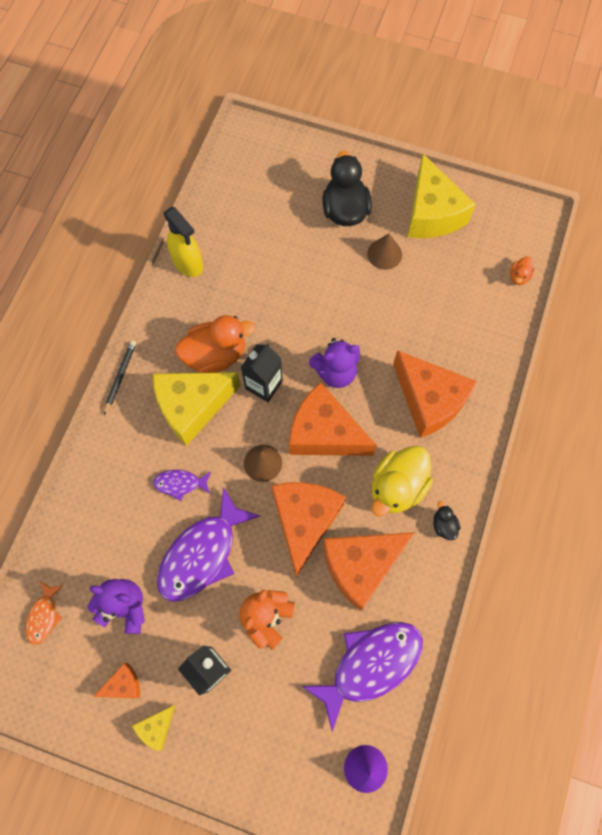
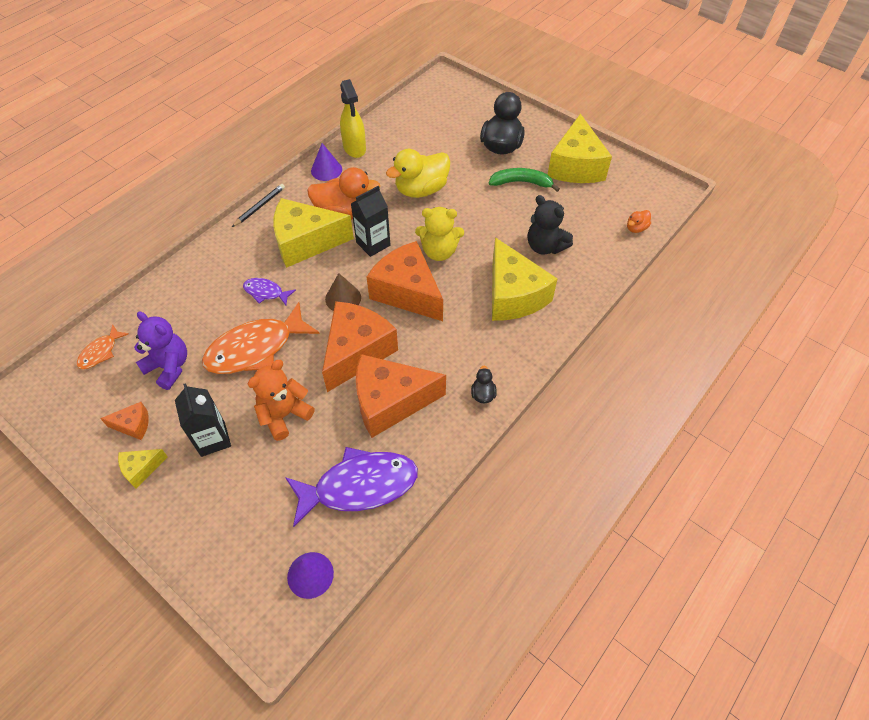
camera: 20 degrees right, 15 degrees down
(170, 303) = (326, 170): none -> purple cone
(202, 554) = (256, 348): purple fish -> orange fish
(335, 372) = (439, 252): purple teddy bear -> yellow teddy bear
(384, 254) = (521, 183): brown cone -> green banana
(397, 487) = (453, 351): yellow duck -> yellow duck (421, 190)
(429, 400) = (513, 295): orange cheese -> yellow cheese
(438, 329) = (545, 246): none -> black teddy bear

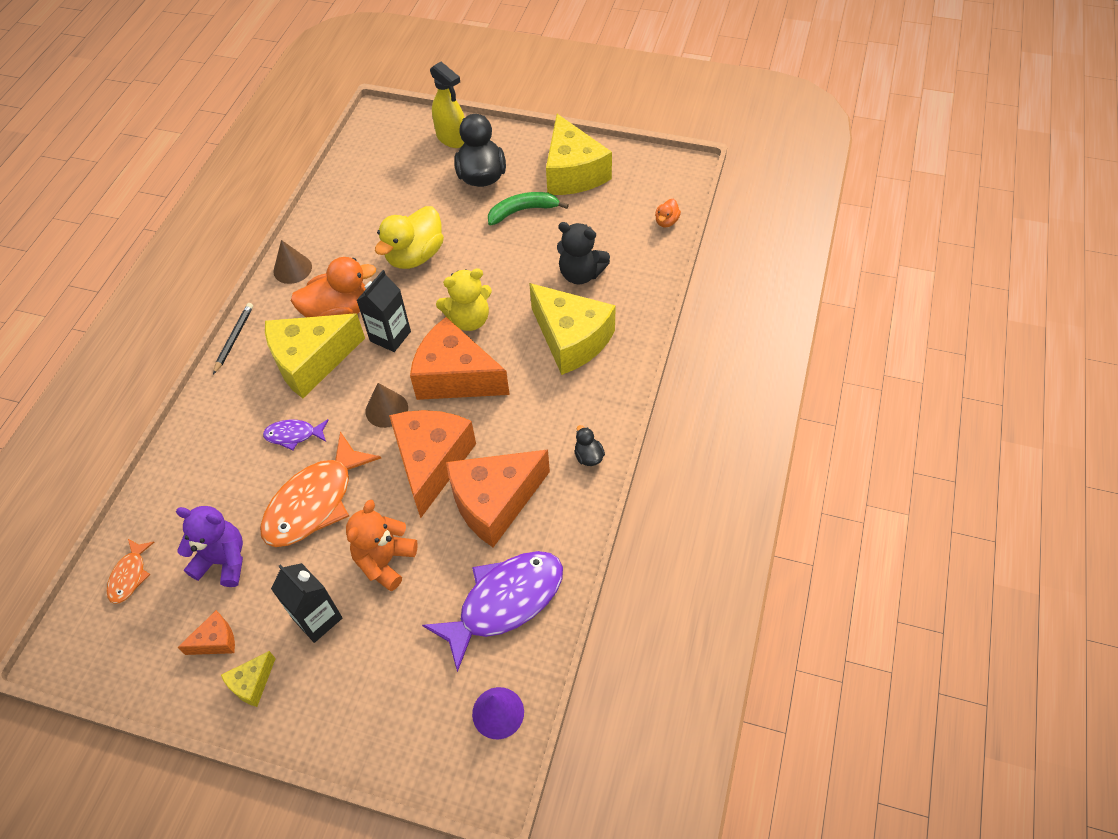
camera: 20 degrees left, 0 degrees up
(326, 170) = (292, 269): purple cone -> brown cone
(354, 148) = (313, 232): yellow spray bottle -> yellow spray bottle (452, 138)

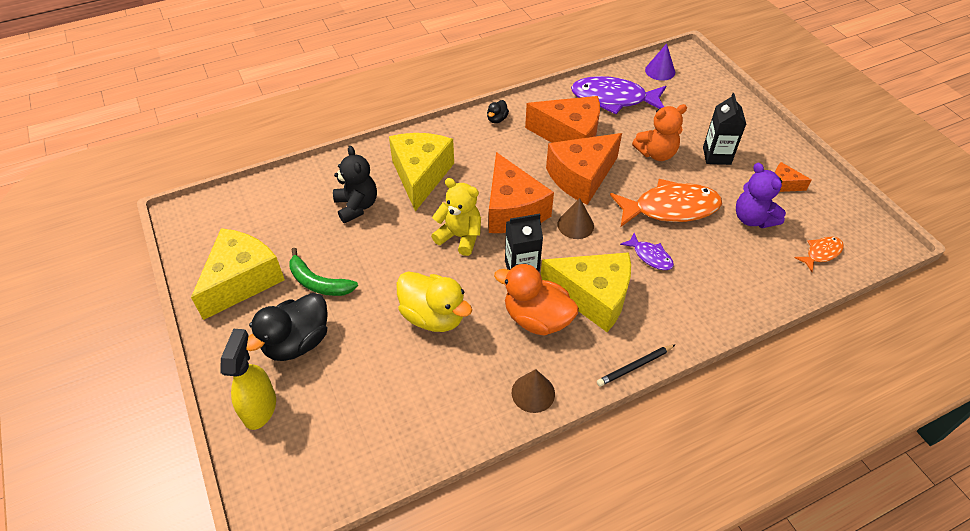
camera: 135 degrees left, 5 degrees down
(252, 683) = (774, 154): yellow cheese -> none
(415, 256) = (433, 316): yellow duck -> yellow duck turned 45 degrees clockwise
(666, 221) = (258, 193): orange duck -> none

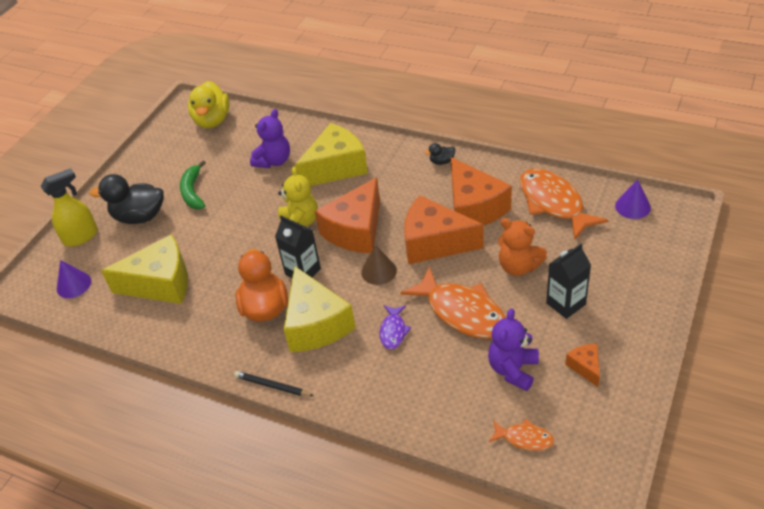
camera: 55 degrees right, 5 degrees down
(242, 281) = (163, 163): yellow cheese -> yellow cheese (160, 283)
(327, 453) = (74, 285): none -> purple cone
(356, 206) = (274, 161): black teddy bear -> purple teddy bear
(433, 316) = (217, 258): yellow duck -> yellow duck (212, 120)
(533, 393) = (199, 346): brown cone -> none
(613, 99) = (553, 203): purple fish -> orange fish

